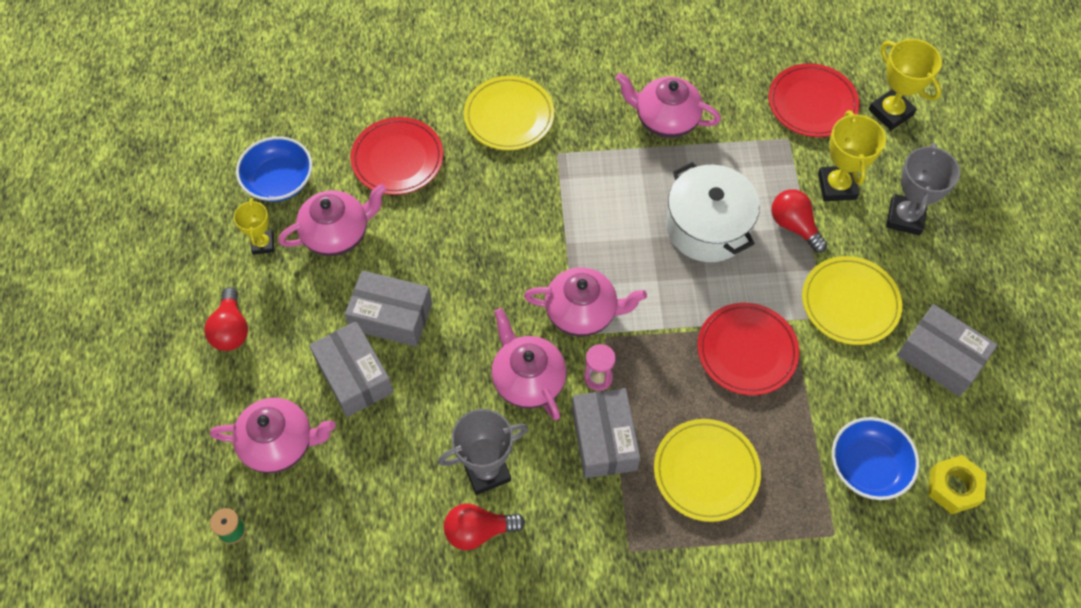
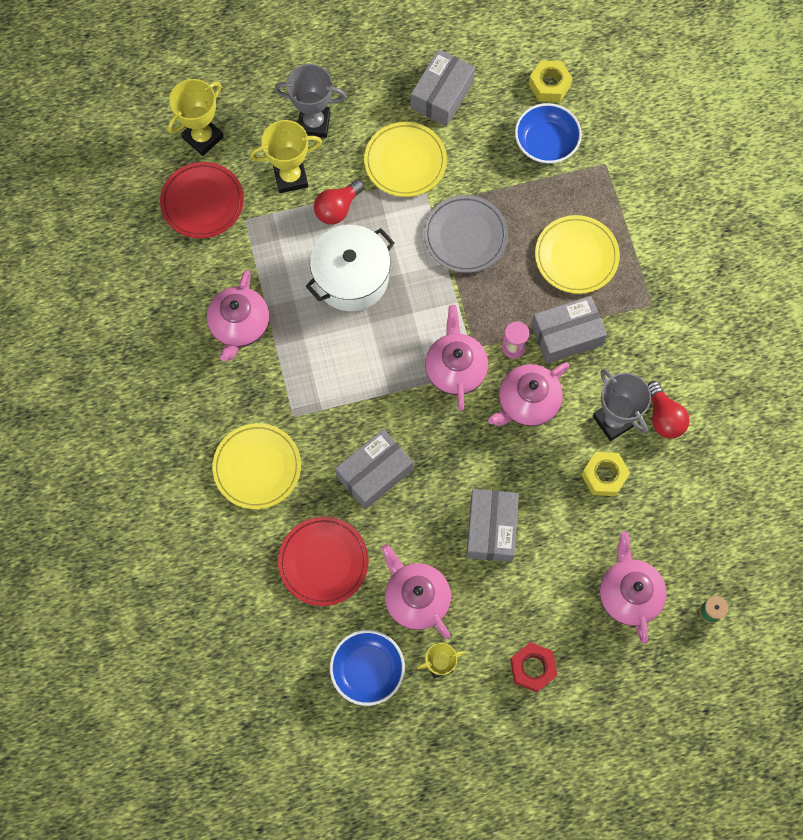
camera: 100 degrees left, 10 degrees up
(231, 329) = (532, 668): red light bulb -> red nut
(354, 376) = (554, 547): grey box -> grey box (374, 473)
(422, 446) = (604, 476): none -> yellow nut
(746, 351) = (465, 236): red plate -> grey plate

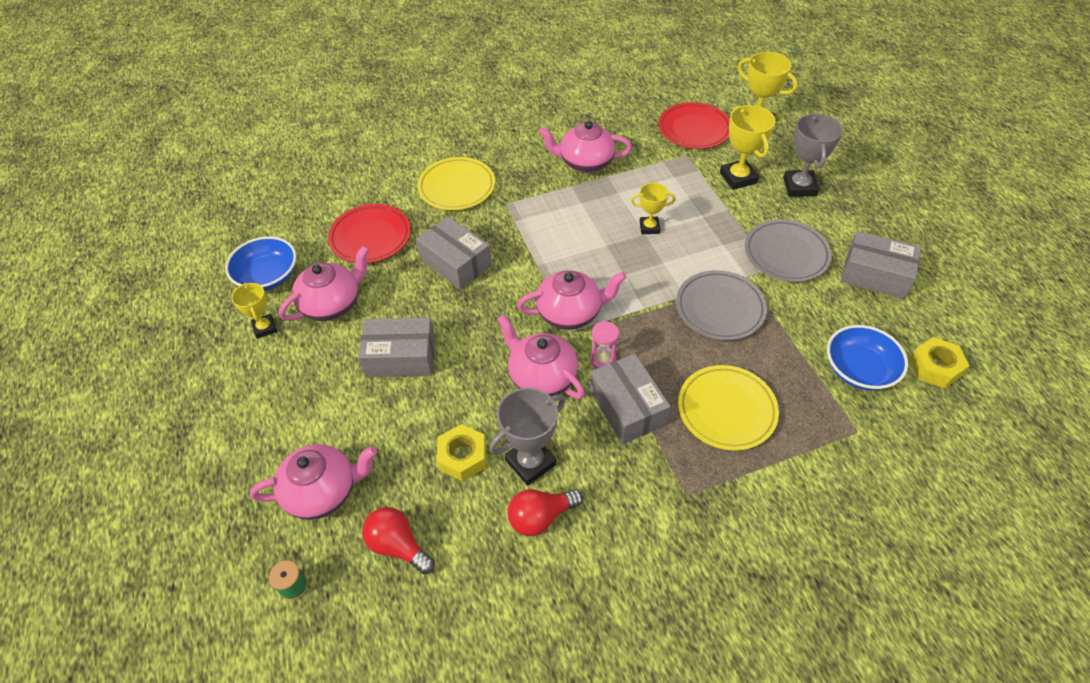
camera: 85 degrees right, 20 degrees down
(337, 208) = (717, 211): red light bulb -> red light bulb (398, 546)
(351, 278) = (649, 227): white pot -> yellow trophy
(405, 162) = (786, 254): yellow plate -> grey plate
(532, 668) = (250, 405): red nut -> none

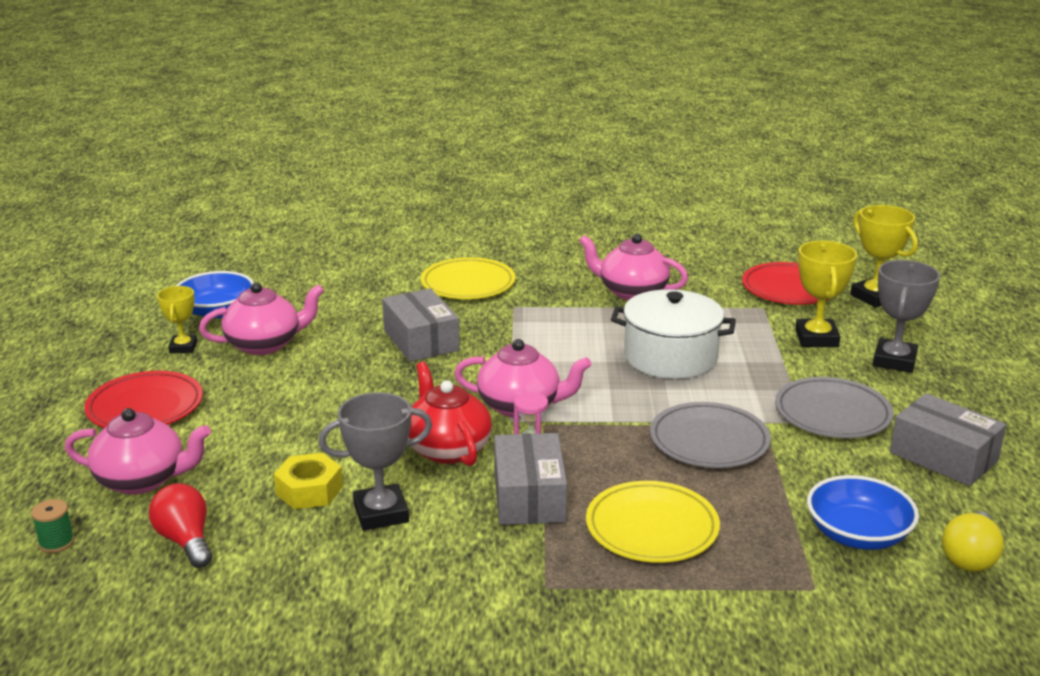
camera: 20 degrees right, 25 degrees down
(370, 237) = (345, 303): red plate -> red plate (145, 407)
(400, 357) = (304, 398): grey box -> none
(541, 377) = (447, 449): pink teapot -> red teapot
(541, 517) = (358, 560): red light bulb -> none
(649, 227) = (670, 357): yellow trophy -> white pot
(935, 367) = (970, 557): yellow nut -> yellow light bulb

